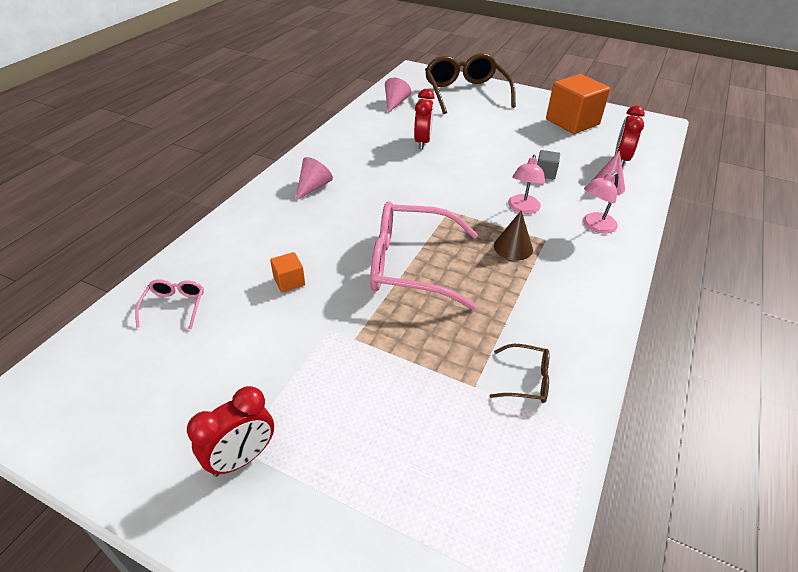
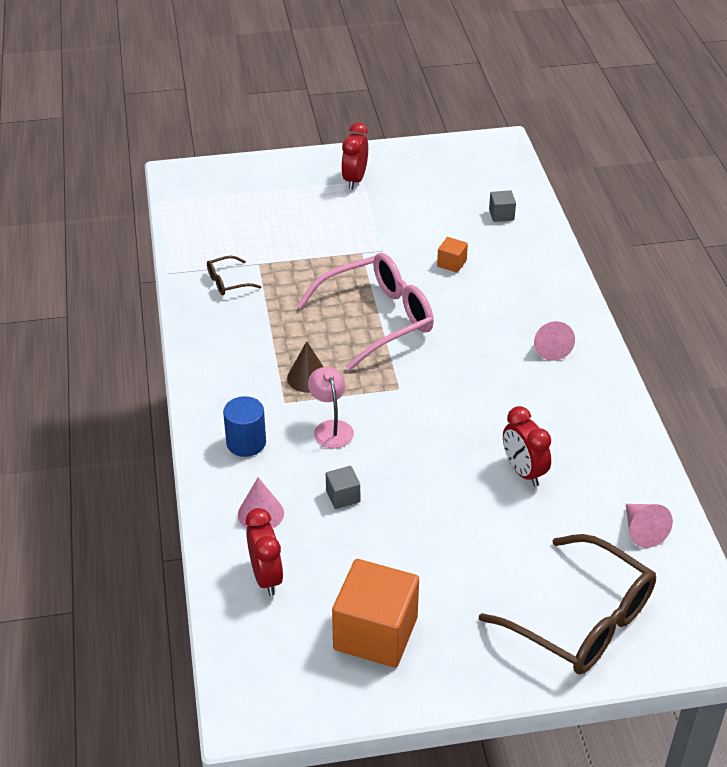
camera: 145 degrees right, 0 degrees up
(174, 306) = (501, 215): pink glasses -> grey cube
(595, 226) = (246, 442): pink lamp -> blue cylinder

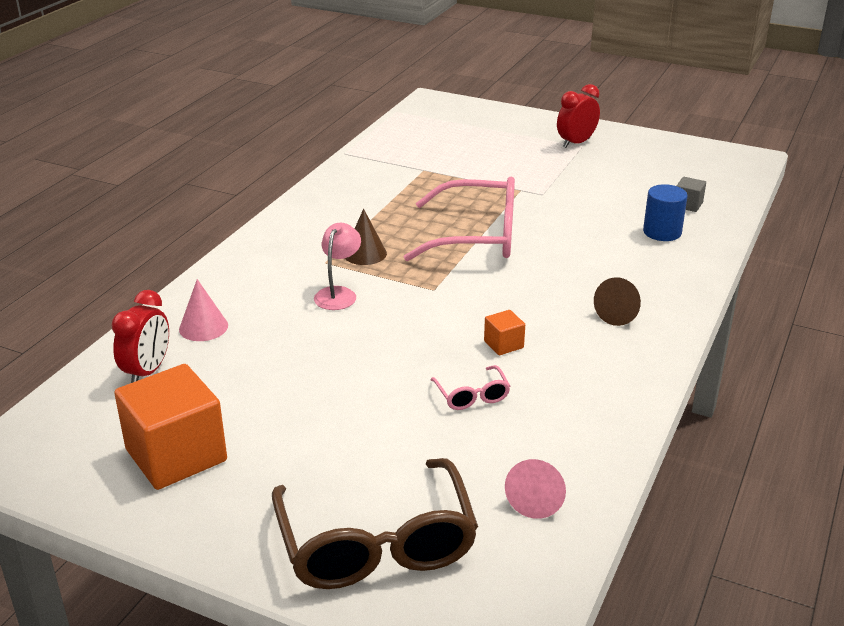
camera: 35 degrees right, 10 degrees down
(227, 282) = (383, 173): brown glasses -> none
(246, 442) = (257, 276): blue cylinder -> blue cylinder (662, 232)
(343, 496) = (284, 344): grey cube -> none
(451, 263) = (595, 222): orange cube -> orange cube (503, 344)
(523, 471) = (472, 396): red clock -> pink glasses
(550, 347) = (619, 314): pink cone -> brown cone

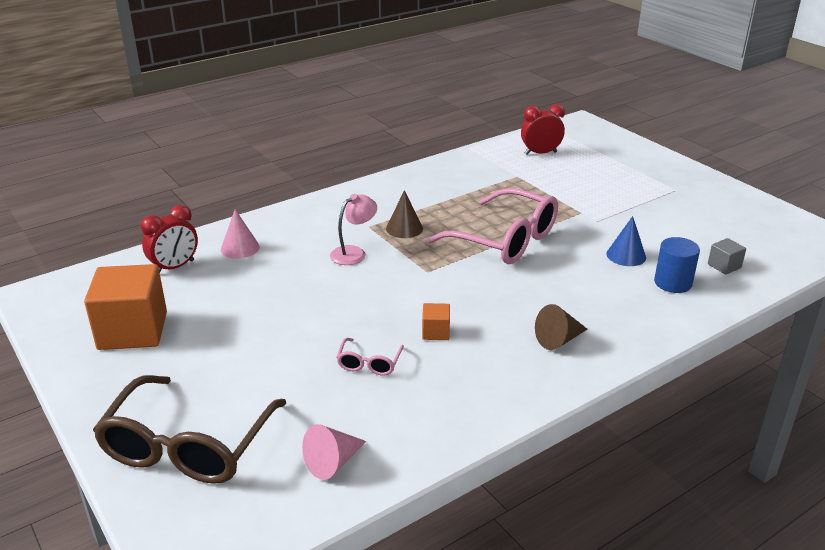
camera: 30 degrees right, 0 degrees up
(576, 143) = (672, 186): red clock -> red clock (540, 153)
(599, 219) = (626, 255): none -> blue cone

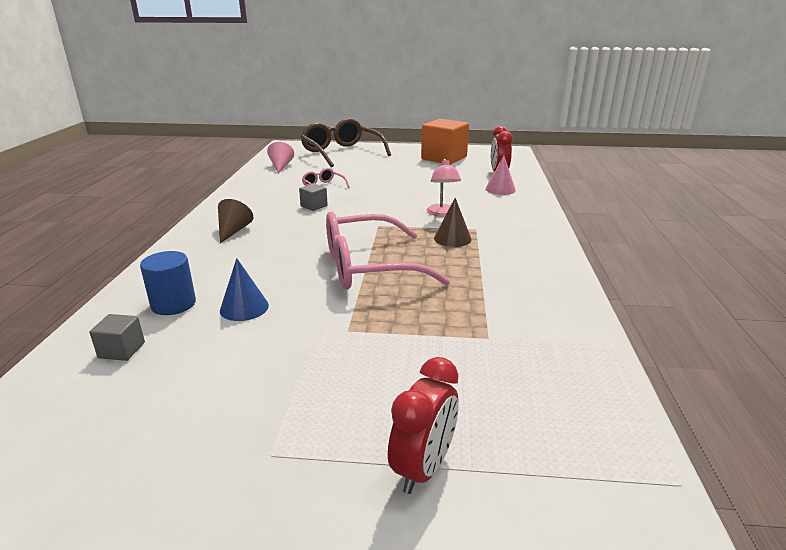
camera: 130 degrees right, 5 degrees down
(435, 332) = (314, 206): orange cube -> grey cube
(540, 153) = (543, 399): red clock -> red clock (423, 468)

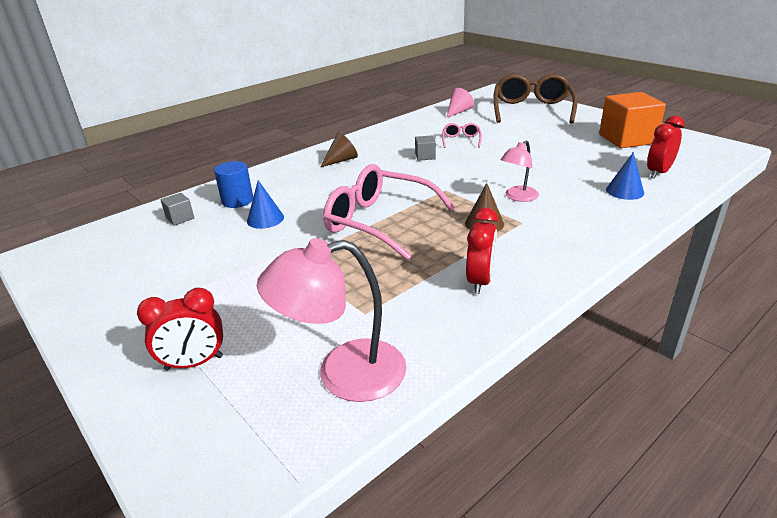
camera: 45 degrees right, 5 degrees up
(500, 189) = (624, 191): pink cone -> blue cone
(522, 277) = (480, 281): none -> red clock
(558, 389) = (343, 374): none -> pink lamp

